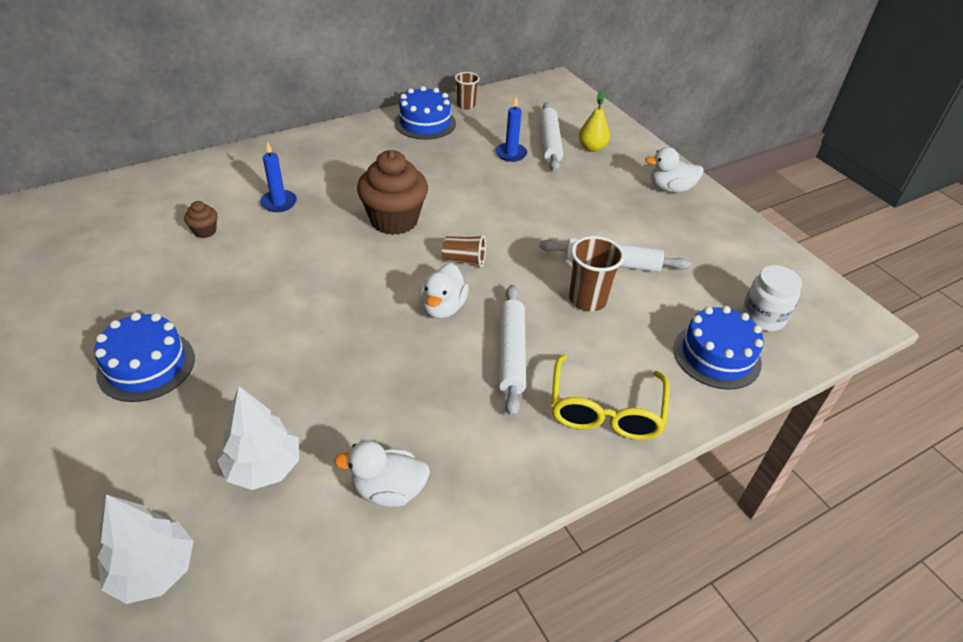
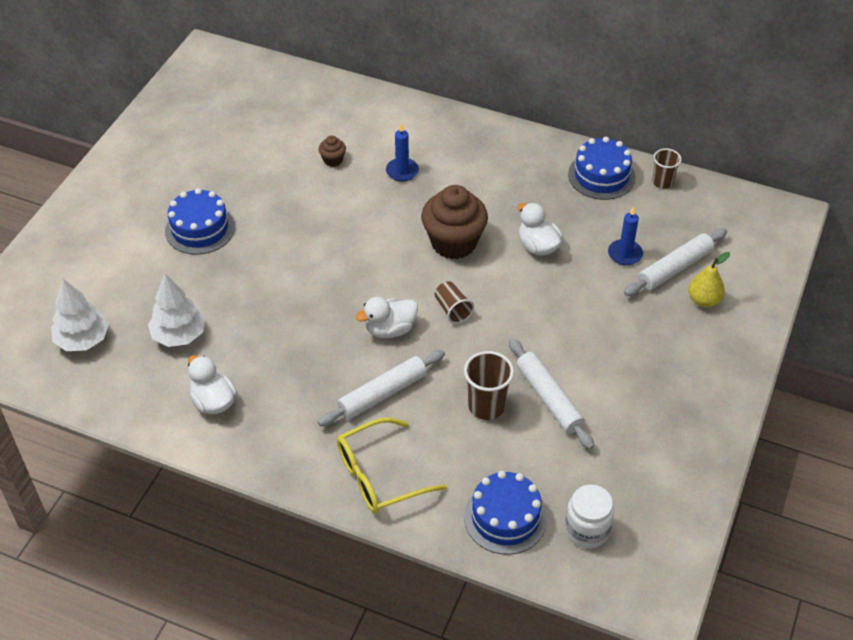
camera: 55 degrees right, 5 degrees up
(670, 188) = (706, 386): white duck -> white duck (538, 246)

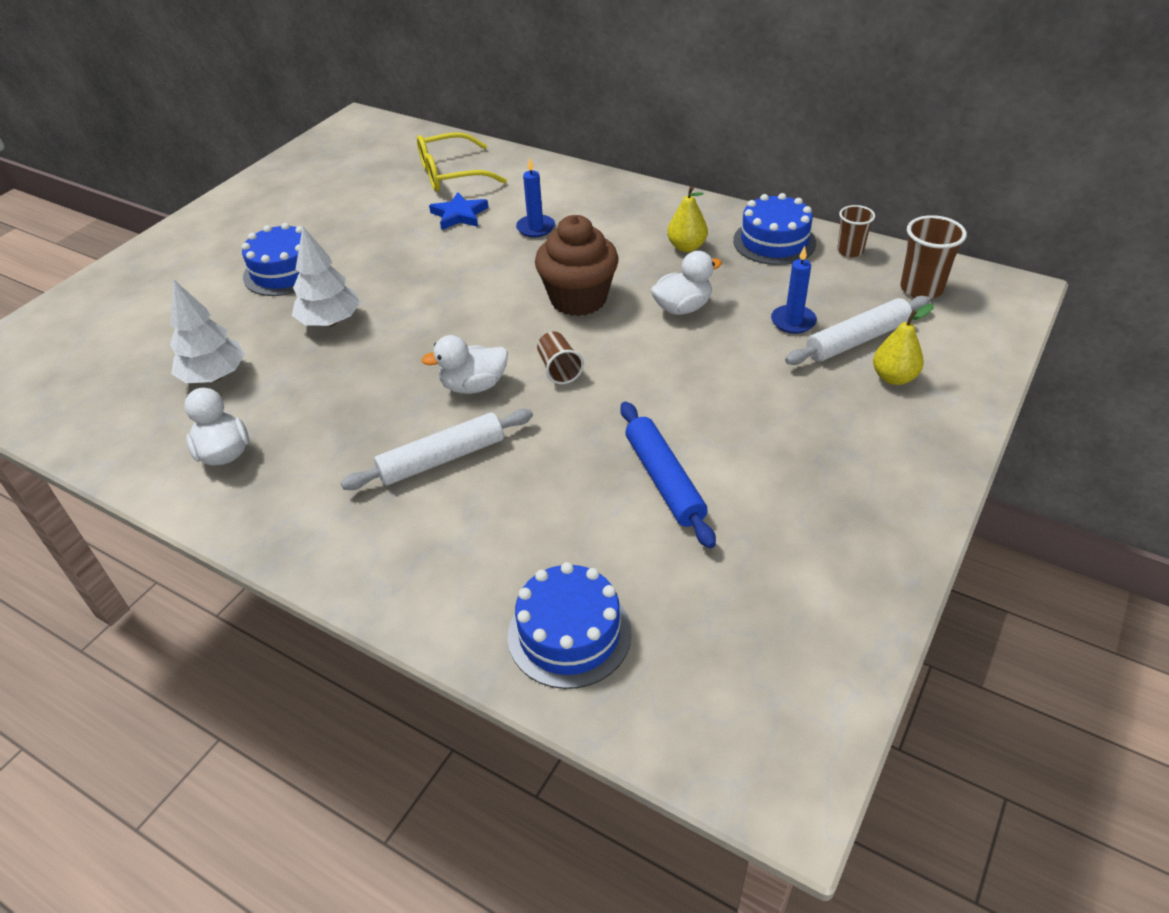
camera: 10 degrees right, 5 degrees down
(83, 340) = (100, 375): white tree -> white tree (330, 322)
(333, 160) = (459, 215): brown cupcake -> blue star
(379, 475) = (406, 560): yellow glasses -> yellow glasses (451, 174)
(486, 406) = (576, 483): brown cup -> brown cup (921, 289)
(531, 185) = (686, 247): none -> yellow pear
(538, 246) = (682, 308): white duck -> white duck turned 90 degrees clockwise
(549, 398) = (664, 480): white rolling pin -> blue rolling pin
(587, 530) = (688, 663): white jar -> none

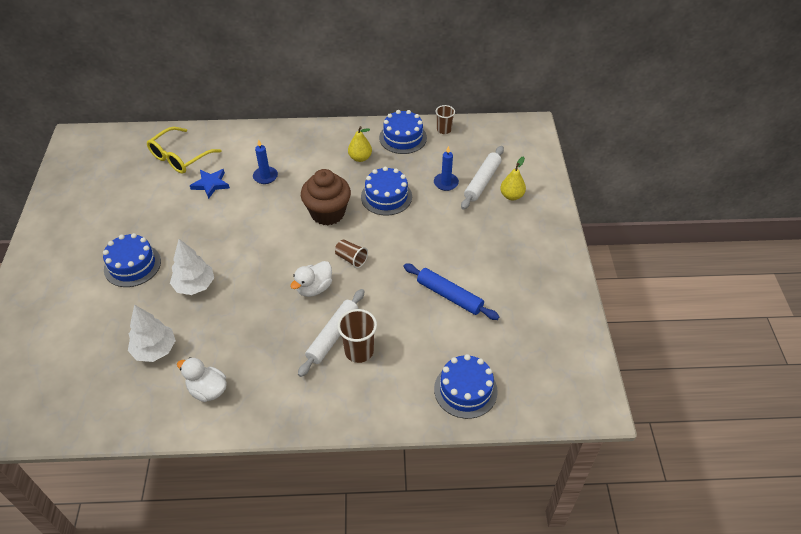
camera: 35 degrees left, 5 degrees up
(682, 308) = (386, 196): white duck -> blue cake
(921, 289) = (491, 140): brown cup -> brown cup (359, 351)

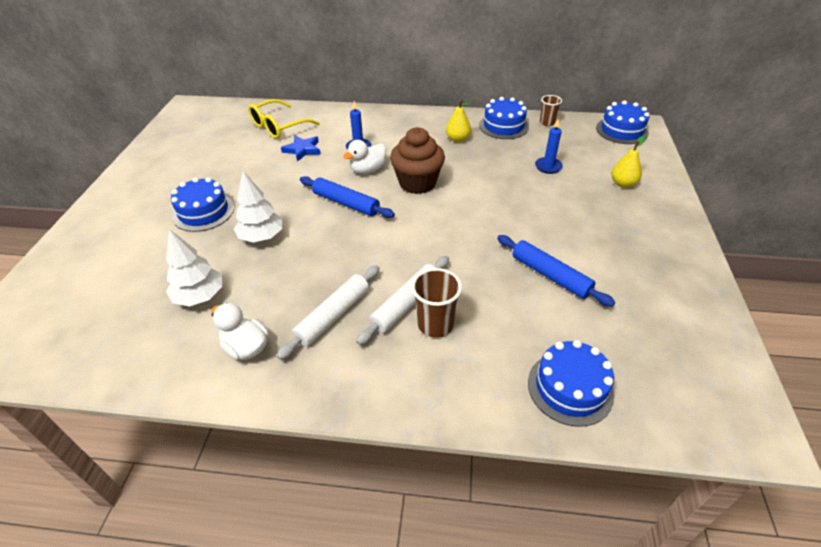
camera: 10 degrees right, 5 degrees down
(264, 242) = (346, 203): none -> blue rolling pin
(314, 288) = (392, 252): white duck -> white duck (368, 170)
(351, 259) = (437, 227): brown cup -> none
(386, 196) = (482, 174): blue cake -> blue cake (621, 130)
(482, 182) = (589, 169): white rolling pin -> white rolling pin (333, 316)

